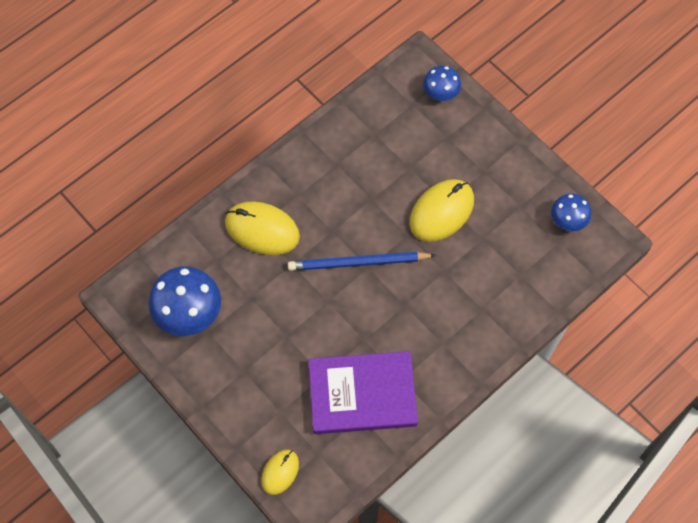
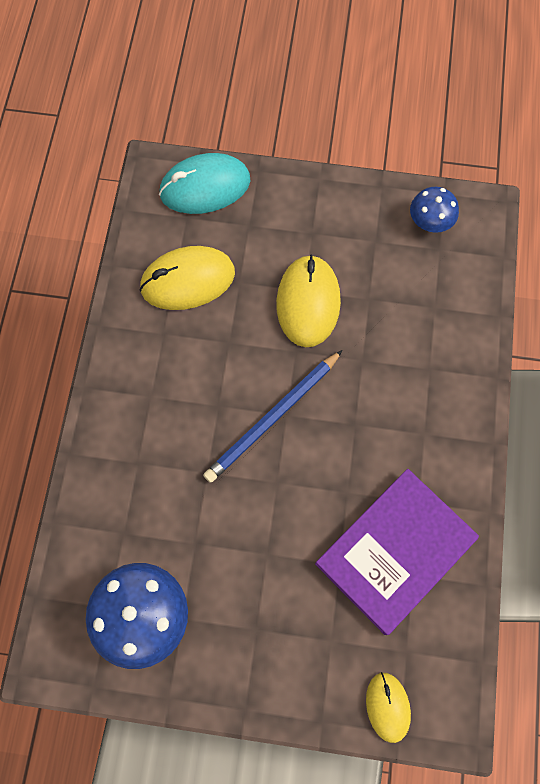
camera: 40 degrees left, 5 degrees up
(262, 230) = (145, 461): yellow mouse -> yellow mouse (187, 280)
(440, 93) = (205, 187): blue mushroom -> turquoise mouse

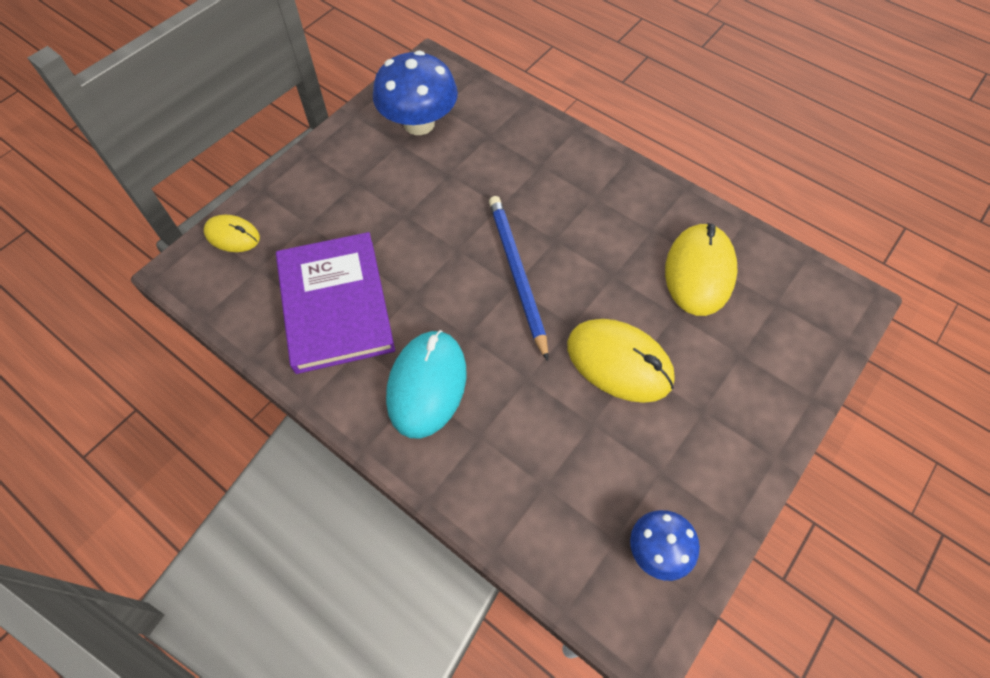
camera: 120 degrees right, 10 degrees down
(205, 187) = (809, 336): turquoise mouse -> turquoise mouse (427, 385)

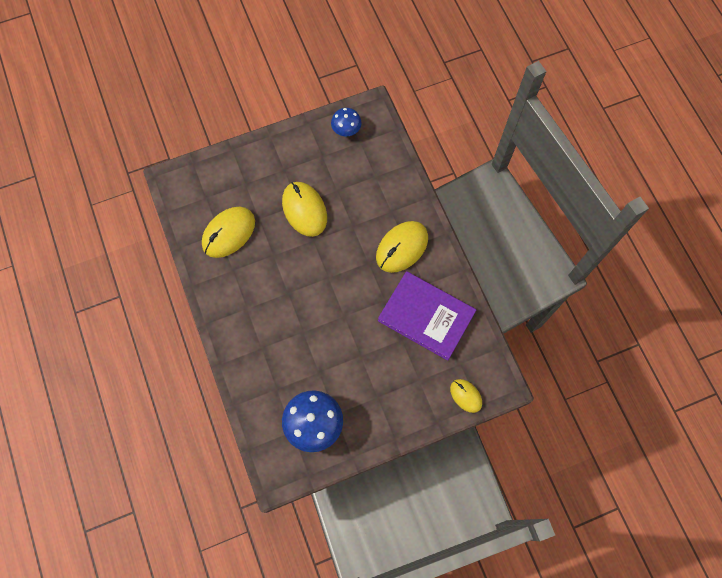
camera: 150 degrees left, 10 degrees up
(336, 305) = (426, 316): purple book -> purple book turned 75 degrees counterclockwise
(427, 385) = (402, 247): turquoise mouse -> yellow mouse
(517, 274) = (322, 283): blue pencil -> none

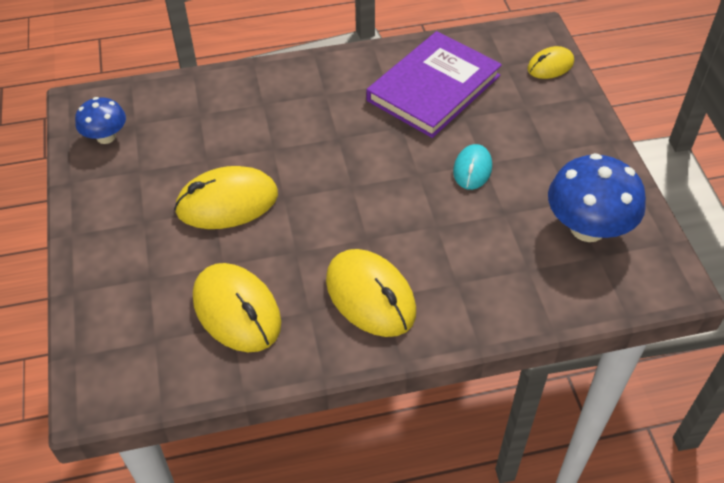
camera: 80 degrees left, 20 degrees down
(353, 349) = (472, 169): none -> turquoise mouse
(402, 247) = (324, 99): yellow mouse -> yellow mouse (370, 296)

